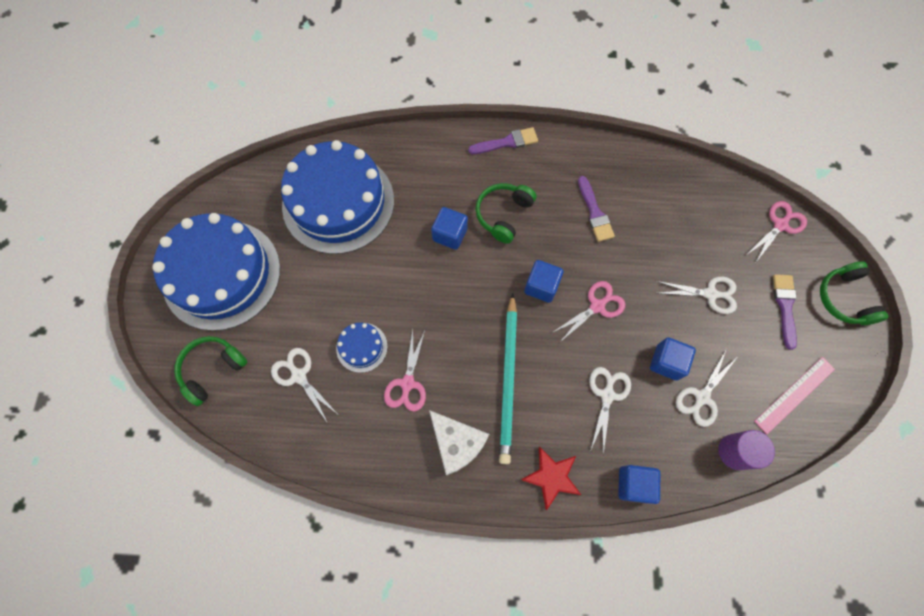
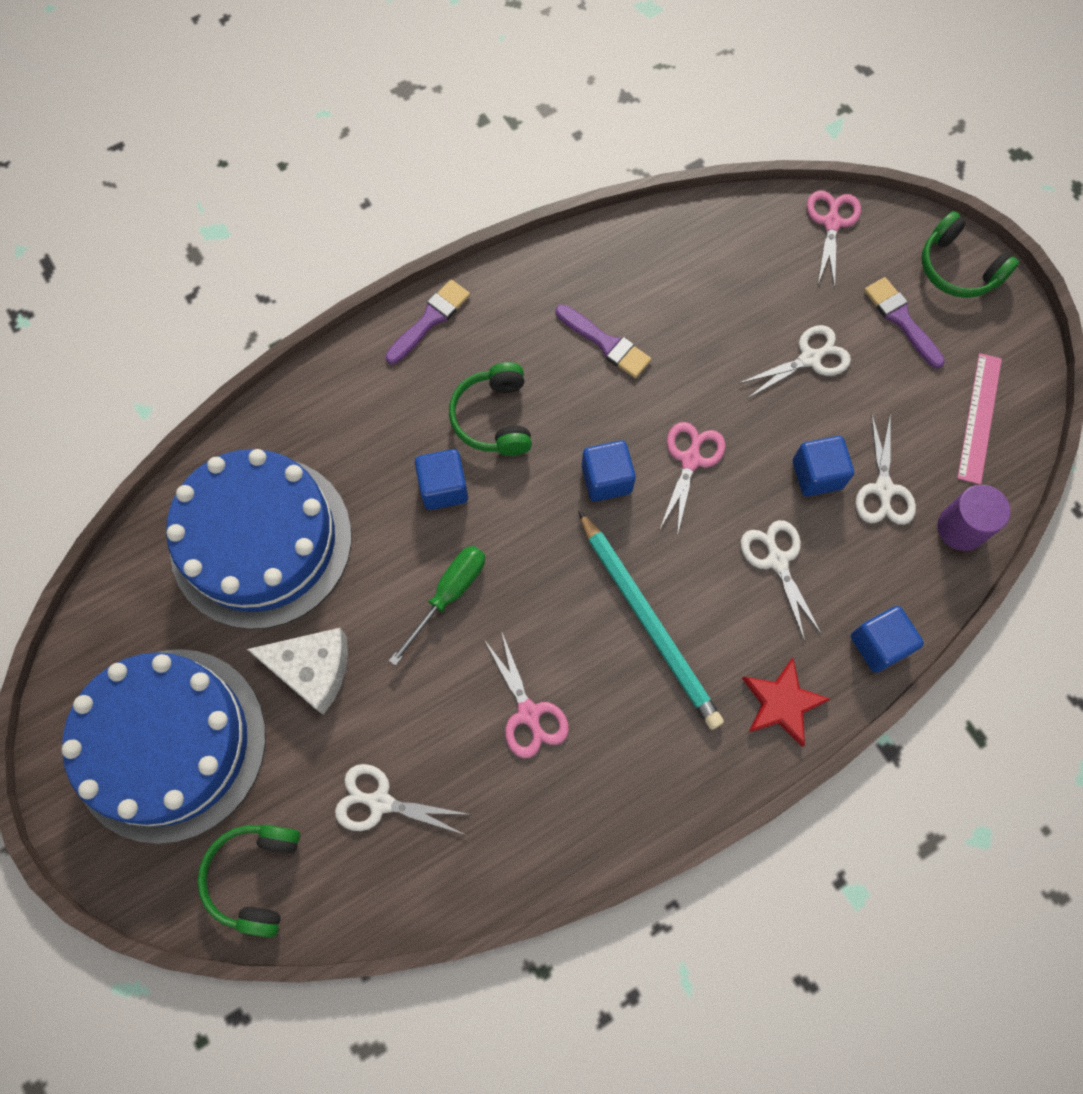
camera: 35 degrees left, 0 degrees up
(362, 347) = (436, 708): blue cake -> none
(411, 292) = (449, 595): none -> green screwdriver
(456, 443) = (642, 743): white cheese -> white cheese (312, 669)

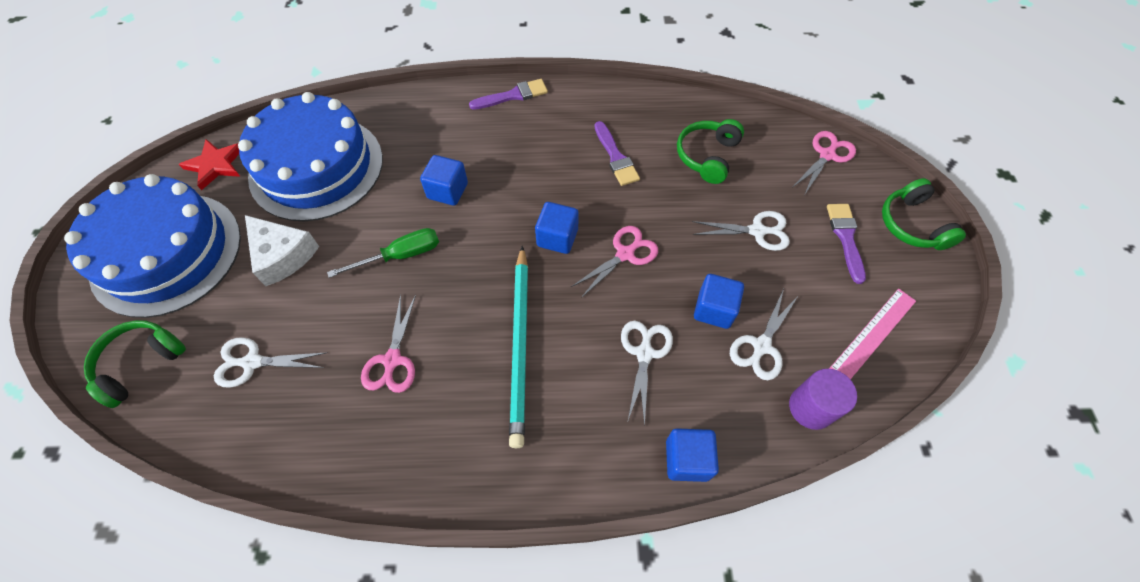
camera: 30 degrees right, 10 degrees down
(380, 802) = (253, 362): white scissors -> white scissors turned 45 degrees counterclockwise
(494, 418) = (510, 166): green headphones -> green headphones (707, 156)
(782, 703) = (580, 460): red star -> red star (216, 165)

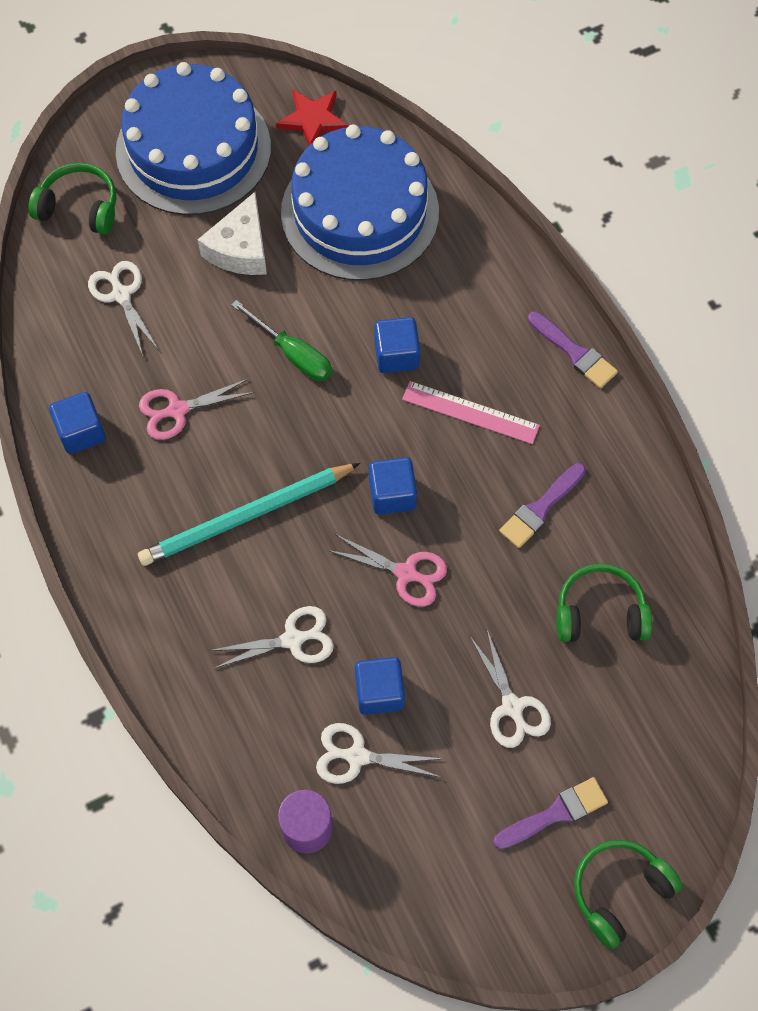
camera: 65 degrees right, 5 degrees up
(687, 459) = (197, 721): blue cube -> blue cube (81, 432)
(827, 155) = (682, 759): pink scissors -> none
(873, 334) = (430, 875): pink ruler -> pink ruler (470, 412)

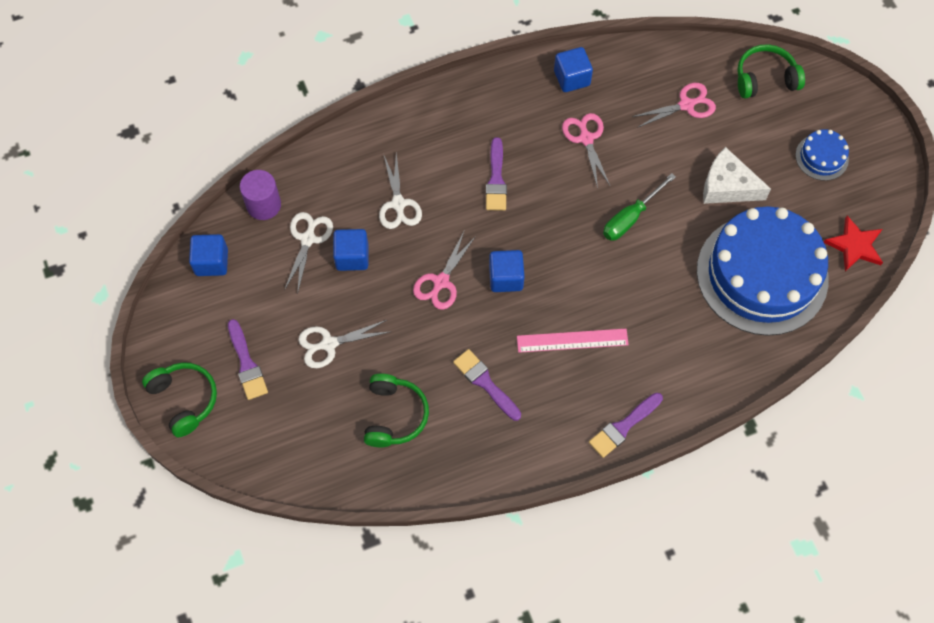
camera: 95 degrees right, 0 degrees up
(79, 207) = (765, 79): green headphones -> green headphones turned 120 degrees counterclockwise
(121, 295) = (686, 105): white scissors -> pink scissors
(193, 149) = (822, 157): blue cake -> blue cake, size x0.42
(246, 517) = (496, 179): turquoise pencil -> purple brush
(396, 355) = (626, 291): blue cube -> blue cube (211, 262)
(470, 412) = (572, 340): pink ruler -> pink ruler turned 60 degrees clockwise

